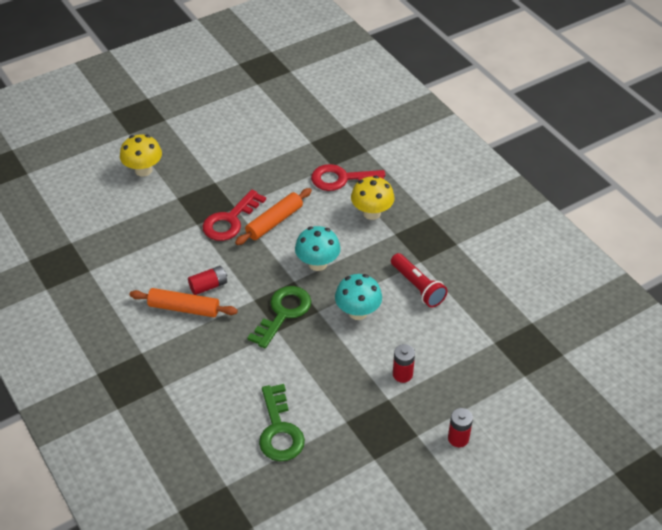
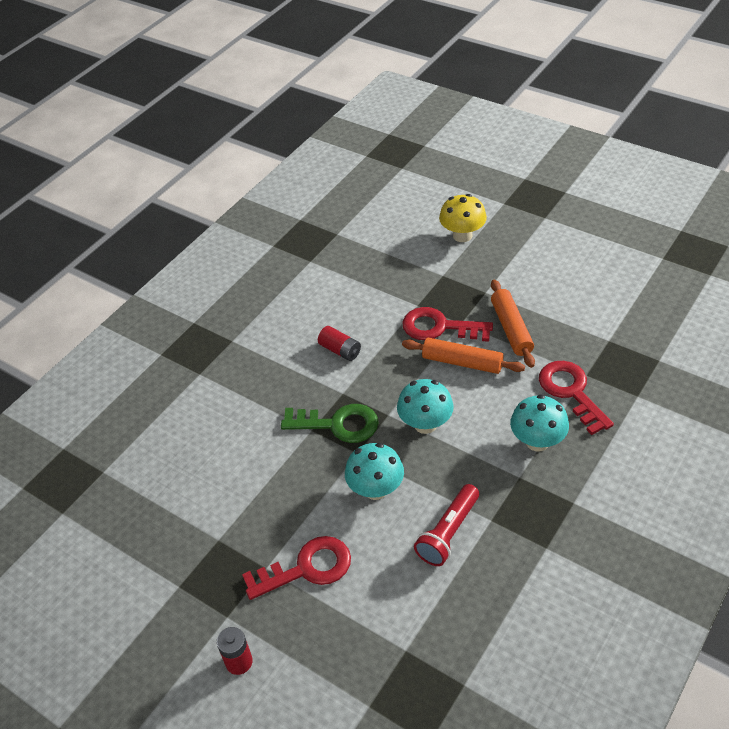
camera: 70 degrees right, 0 degrees up
(184, 308) = (301, 345): orange rolling pin -> orange rolling pin (511, 329)
(279, 430) = (183, 486): green key -> none
(372, 213) = (537, 441): yellow mushroom -> turquoise mushroom
(402, 374) = (307, 568): red battery -> red key

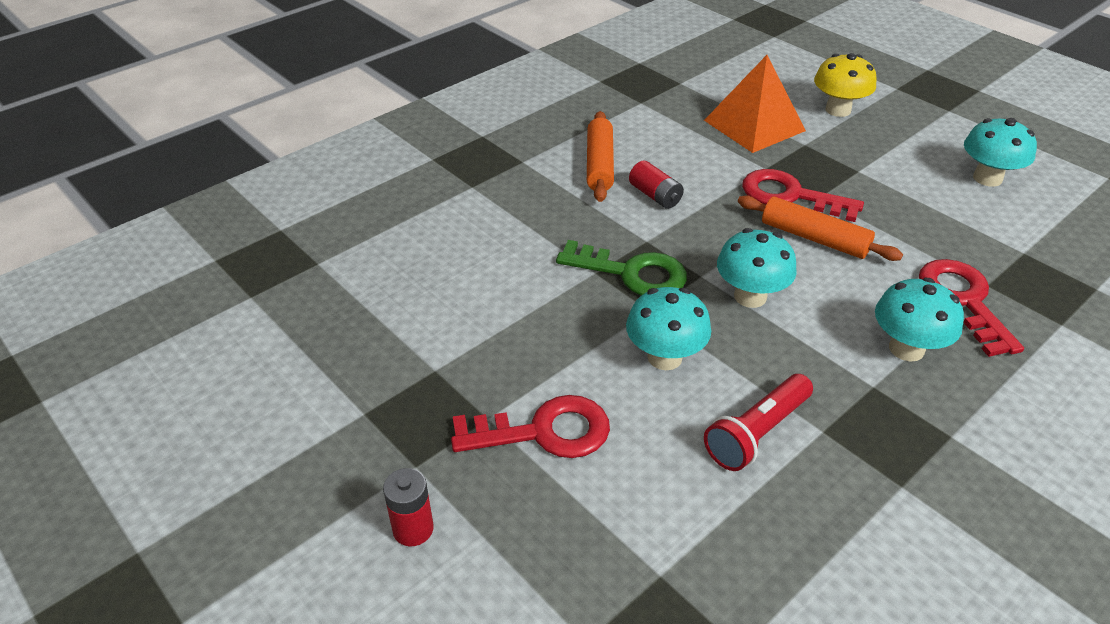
camera: 10 degrees right, 5 degrees down
(401, 265) = (754, 125): none -> orange pyramid
(511, 329) = (887, 215): orange rolling pin -> orange rolling pin (600, 164)
(578, 278) = (987, 178): none -> turquoise mushroom

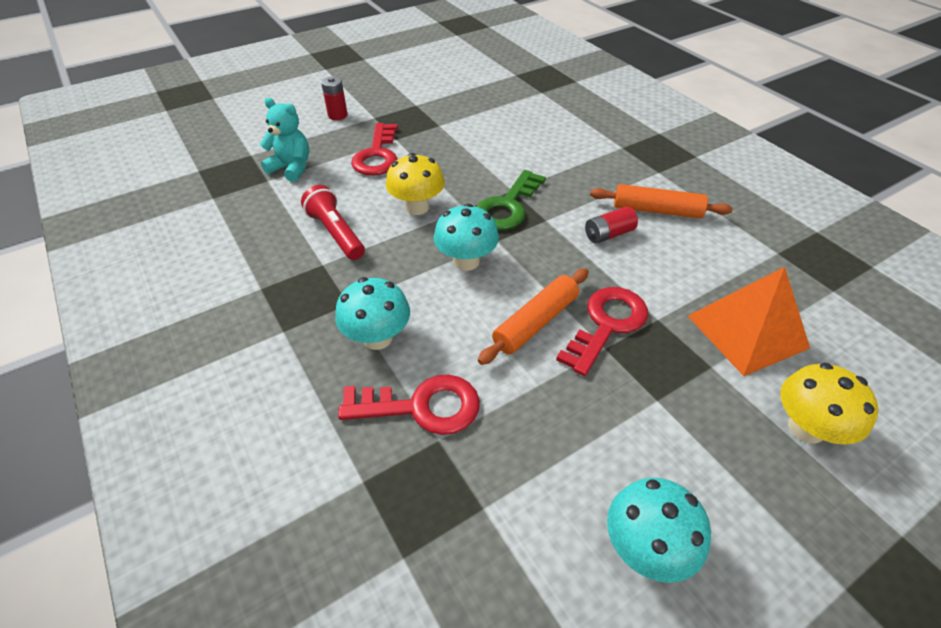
camera: 100 degrees right, 5 degrees up
(613, 548) = (291, 168): none -> turquoise teddy bear
(664, 357) = (417, 207): turquoise mushroom -> yellow mushroom

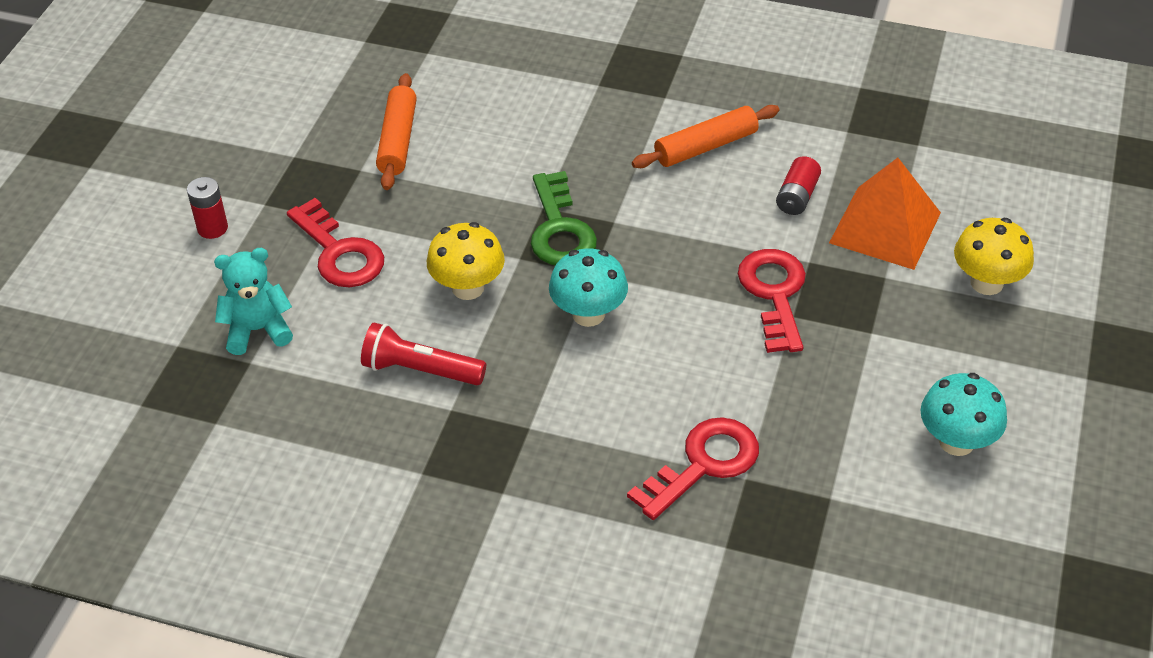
camera: 40 degrees left, 0 degrees up
(377, 338) = (597, 438): turquoise mushroom -> none
(535, 322) = (715, 331): orange rolling pin -> orange rolling pin (397, 140)
(608, 234) = (688, 202): red battery -> red battery (797, 197)

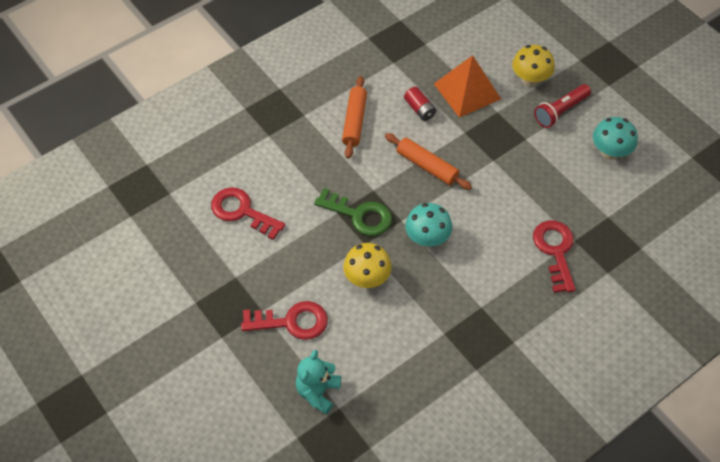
camera: 55 degrees left, 10 degrees up
(212, 228) = (218, 373): red battery -> none
(397, 140) = (228, 247): orange rolling pin -> orange rolling pin (427, 166)
(420, 370) = (407, 332): red flashlight -> red flashlight (560, 111)
(774, 294) = (474, 158): red key -> red key (242, 211)

